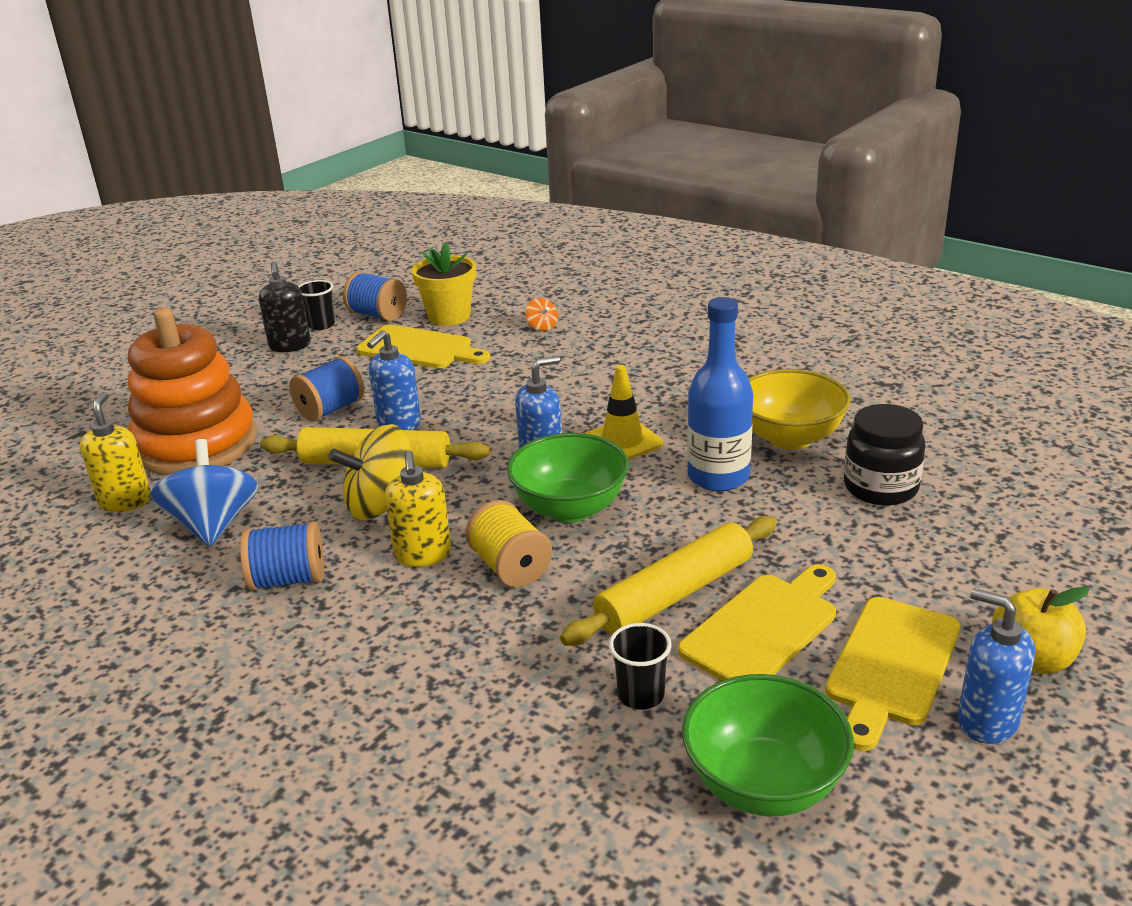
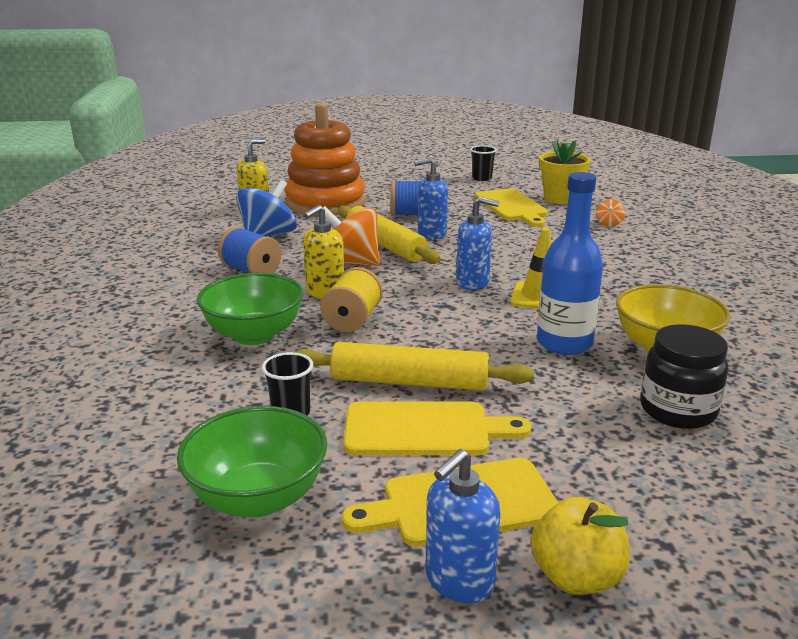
camera: 45 degrees right, 5 degrees down
(290, 346) = (447, 181): black soap dispenser -> none
(378, 315) = (520, 184): blue spool -> none
(382, 505) = (350, 263): yellow spinning top -> orange spinning top
(570, 508) = (439, 312): green bowl -> green bowl (254, 335)
(986, 721) = (459, 581): blue soap dispenser -> blue soap dispenser turned 135 degrees counterclockwise

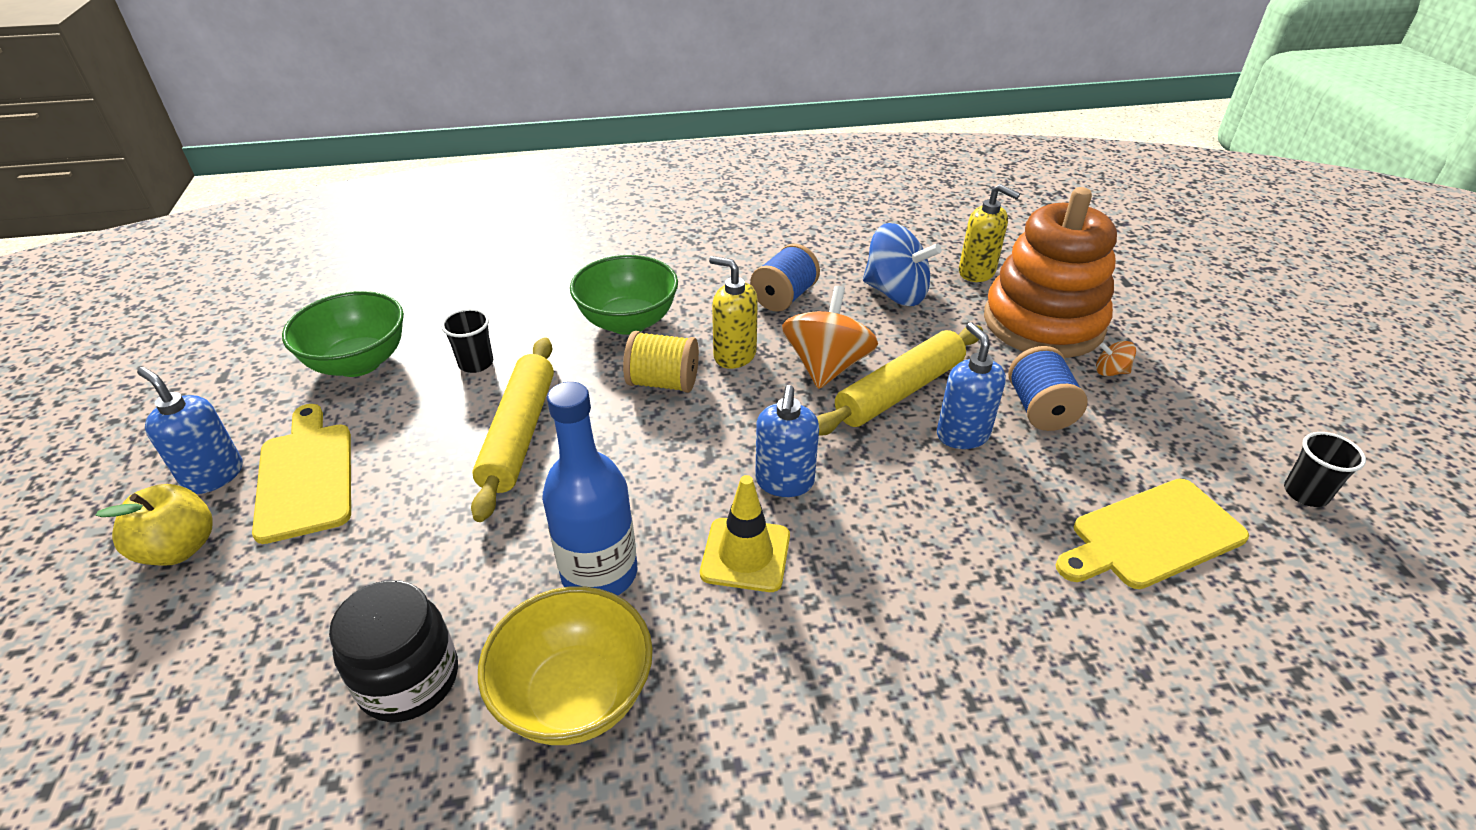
camera: 85 degrees right, 15 degrees up
(424, 429) = (427, 448): yellow cutting board -> none
(560, 199) = (1254, 619): yellow flower pot -> none
(609, 223) = (1133, 694): orange spinning top -> orange spinning top (1110, 371)

